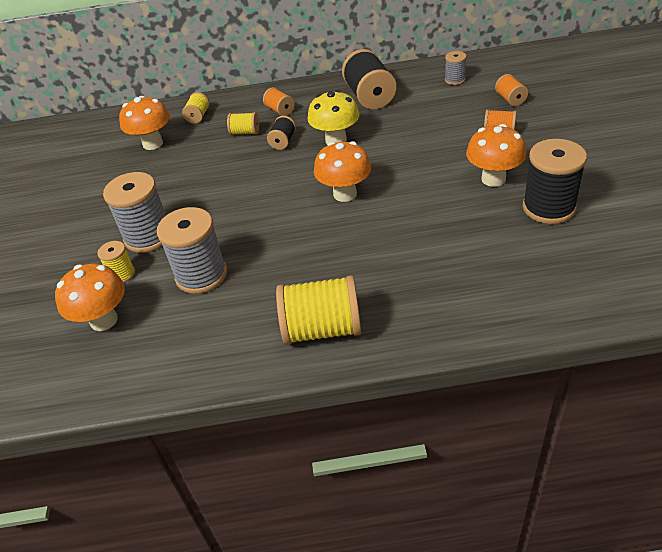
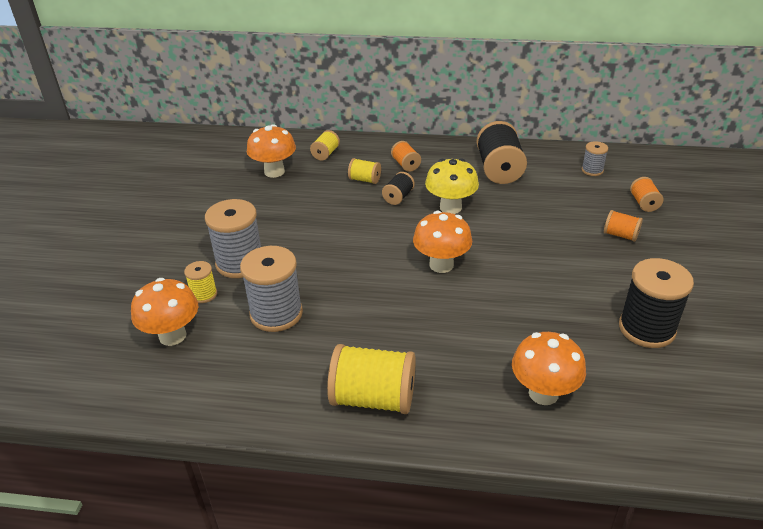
camera: 10 degrees right, 5 degrees down
(493, 179) = (598, 284): orange mushroom -> orange mushroom (543, 393)

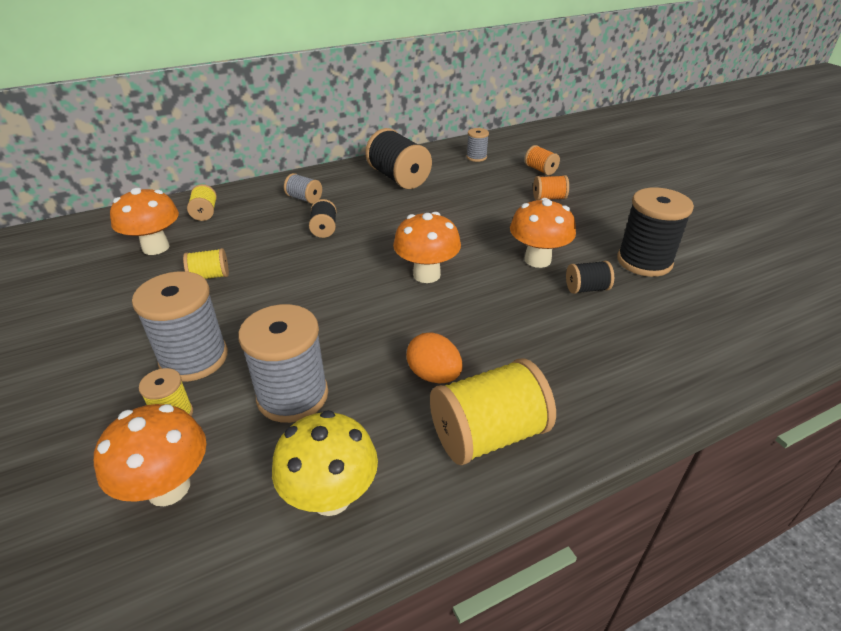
camera: 35 degrees left, 0 degrees up
(364, 180) = (273, 224): yellow spool -> yellow spool (209, 276)
(375, 342) = (434, 375): none -> orange egg
(406, 165) = (304, 199): orange spool -> grey spool
(450, 207) = (385, 222): yellow mushroom -> yellow mushroom (331, 497)
(543, 393) = (629, 350): orange mushroom -> orange mushroom (537, 260)
(563, 330) = (587, 289): none -> black spool

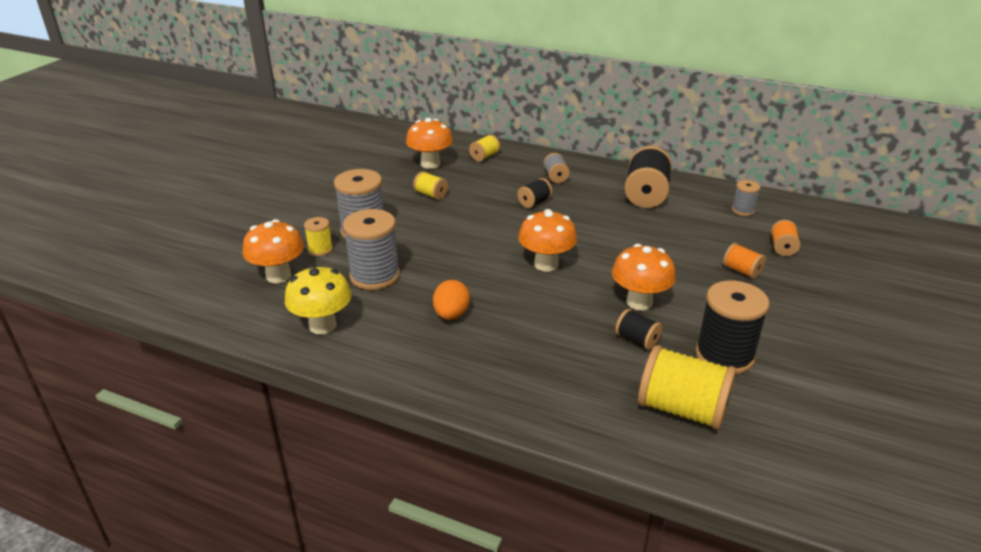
camera: 50 degrees right, 5 degrees down
(488, 434) = (426, 358): yellow spool -> yellow spool (682, 409)

